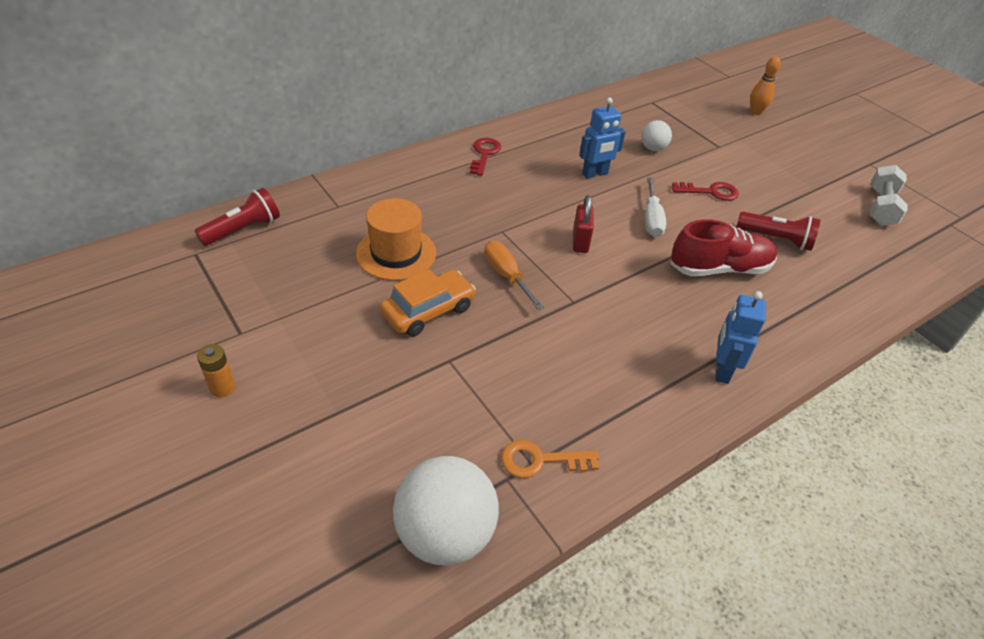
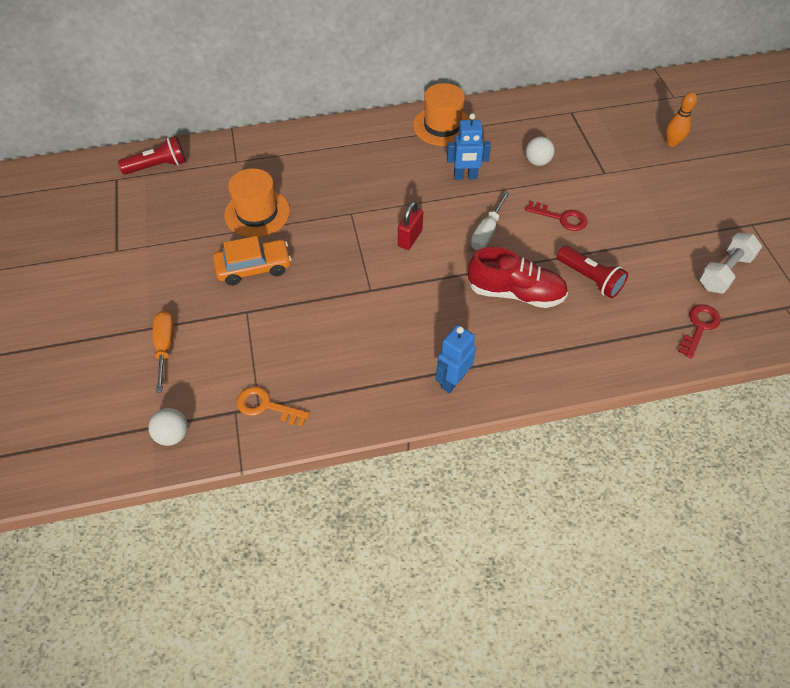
camera: 25 degrees right, 10 degrees up
(222, 388) = (86, 288): orange battery -> none
(445, 533) = (173, 435): white ball -> white ball, size x0.51
(484, 154) = (380, 137): red key -> red key (699, 327)
(506, 275) = (331, 253): orange screwdriver -> orange screwdriver (165, 347)
(540, 133) = (442, 126): none -> orange hat

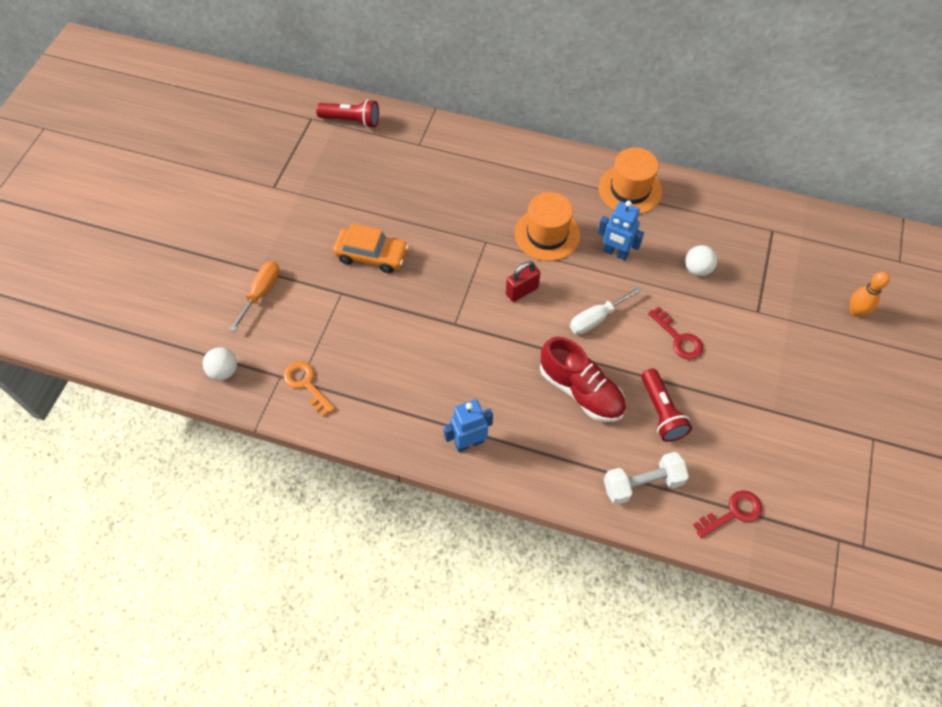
camera: 30 degrees right, 5 degrees up
(257, 213) = (406, 204): orange hat -> orange hat (547, 234)
(724, 272) = (802, 473): white dumbbell -> white dumbbell (642, 484)

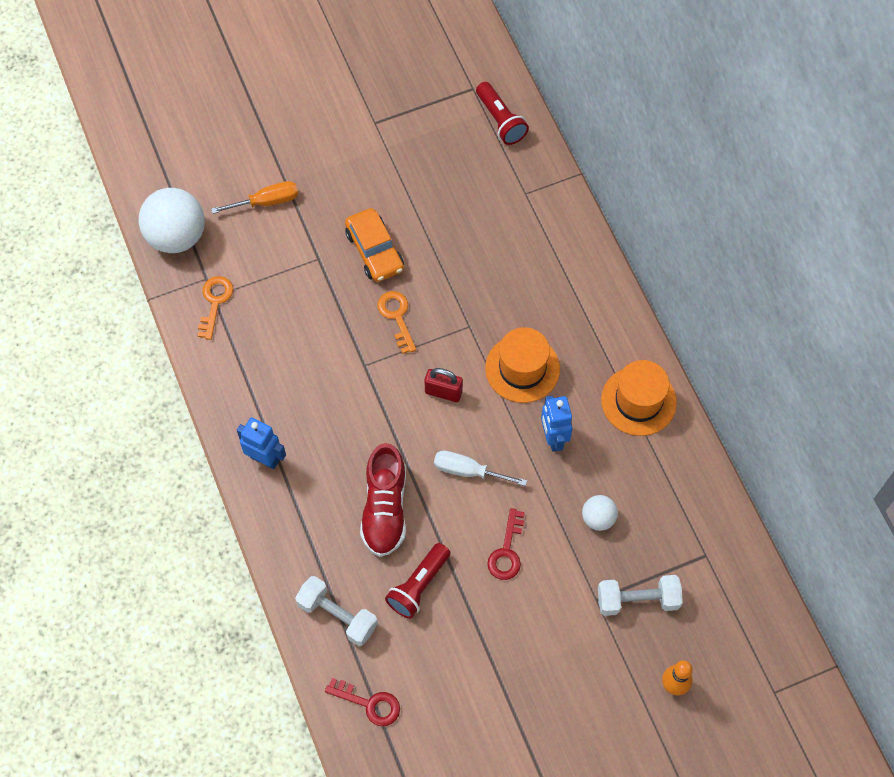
camera: 50 degrees right, 5 degrees up
(224, 371) = (176, 236): white ball -> white ball, size x1.97
(436, 278) = (396, 317): none -> orange key
(776, 288) = (637, 600): none -> white dumbbell

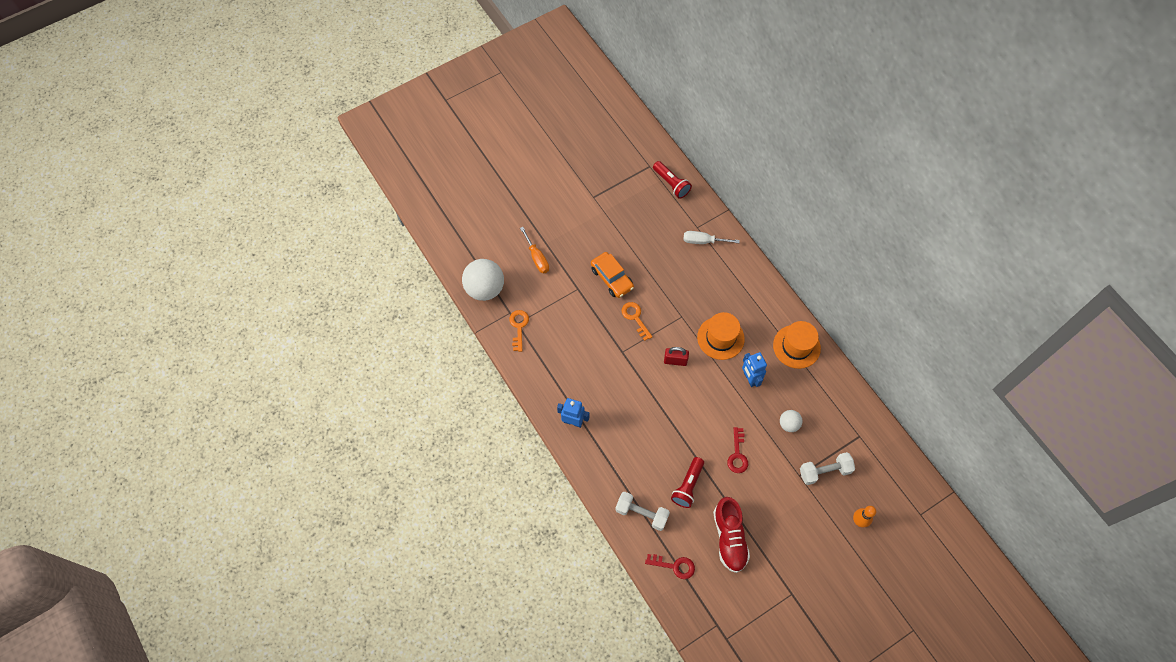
camera: 10 degrees left, 0 degrees up
(266, 202) = (537, 258): orange screwdriver -> orange screwdriver turned 90 degrees clockwise
(385, 508) = (655, 440): red shoe -> red shoe (729, 538)
(468, 471) = (702, 408): white screwdriver -> white screwdriver (703, 241)

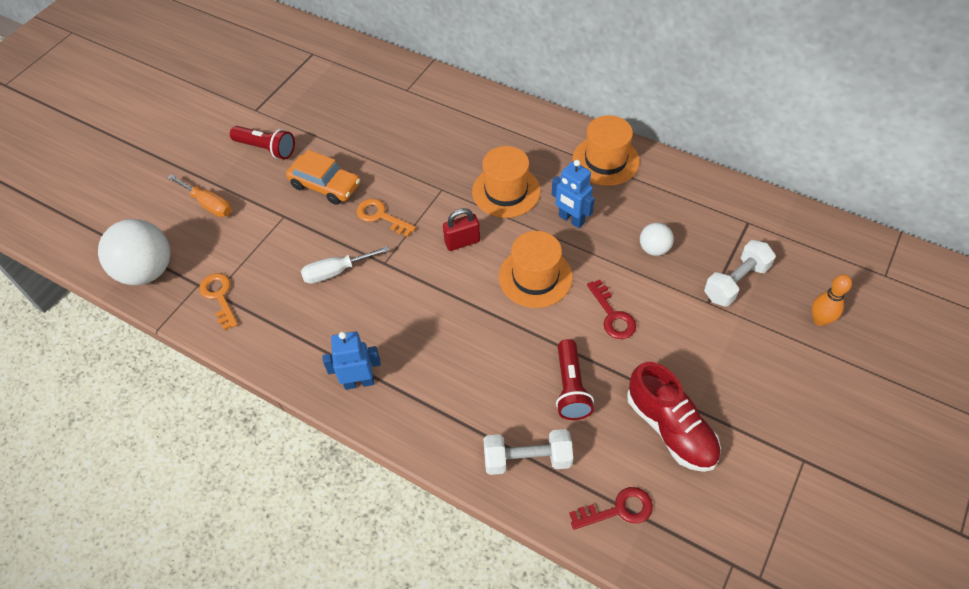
camera: 25 degrees left, 10 degrees down
(671, 184) = (349, 60): red flashlight -> red flashlight (266, 149)
(703, 241) = (422, 100): white screwdriver -> white screwdriver (336, 272)
(706, 406) = (535, 277): none -> orange hat

